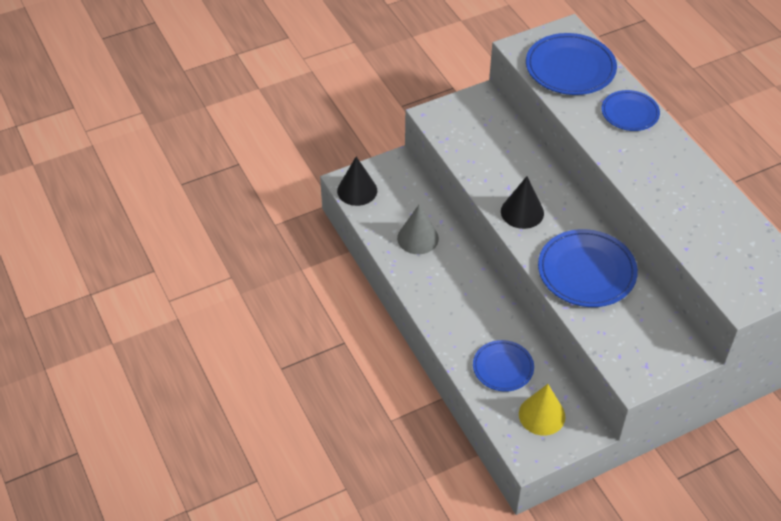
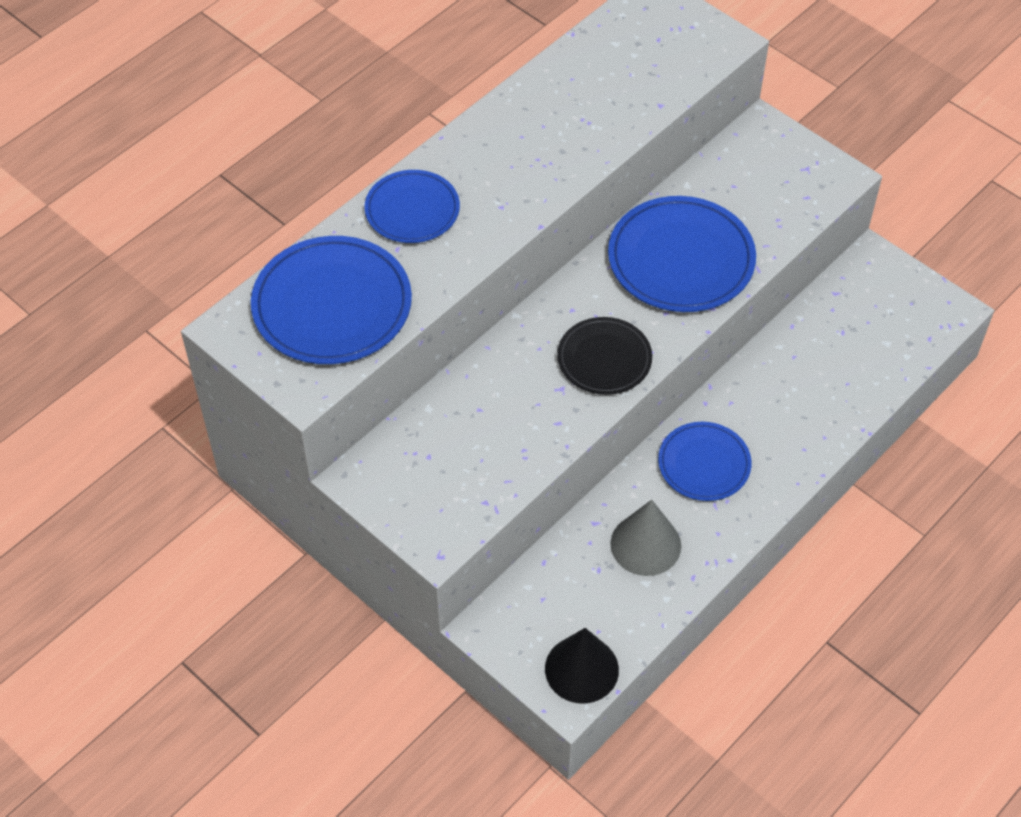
camera: 110 degrees left, 5 degrees up
(503, 367) = (828, 371): blue plate -> blue plate (704, 464)
(522, 212) = (604, 359): black cone -> black plate
(542, 415) = (878, 311): yellow cone -> none

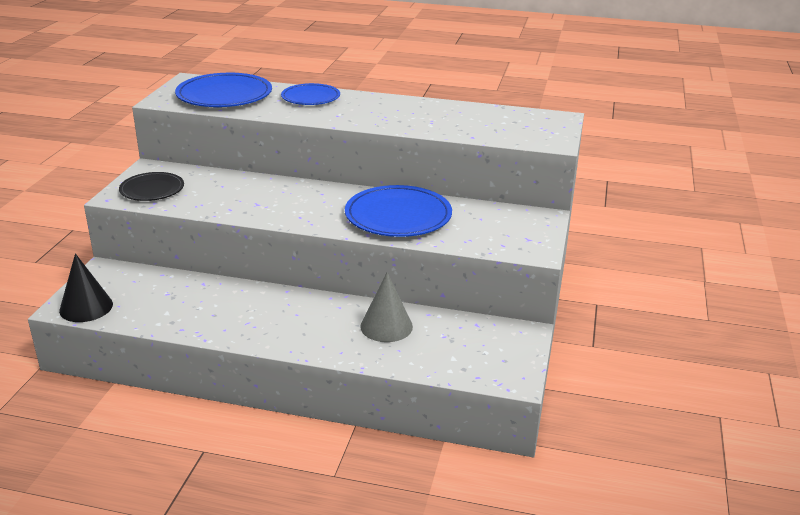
camera: 60 degrees right, 25 degrees down
(604, 359) = (292, 211): black plate -> black plate (152, 189)
(645, 544) = (197, 305): grey cone -> grey cone (386, 326)
(704, 464) = (279, 310): blue plate -> none

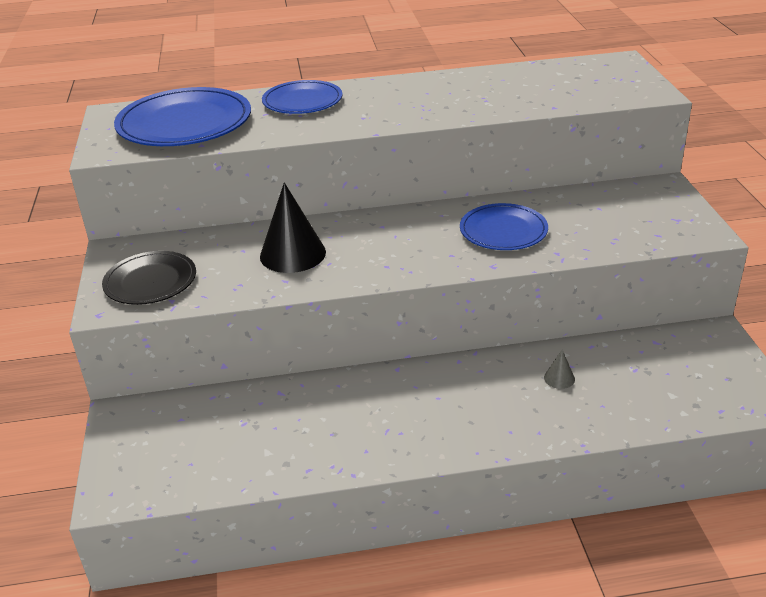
camera: 20 degrees left, 5 degrees up
(86, 307) = (145, 482): black cone -> black cone (292, 254)
(386, 326) = (559, 378): grey cone -> grey cone, size x0.44
(398, 216) = (503, 231): blue plate -> blue plate, size x0.62

